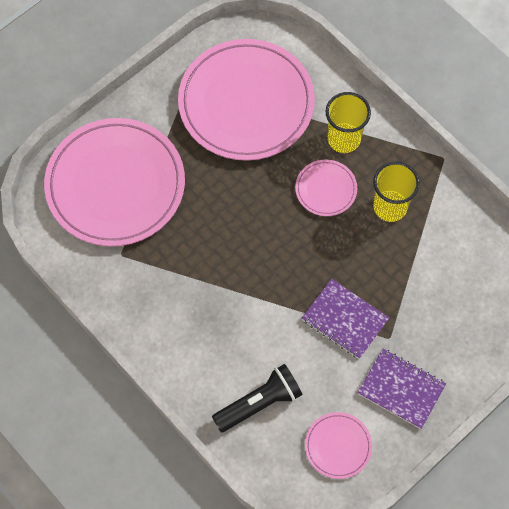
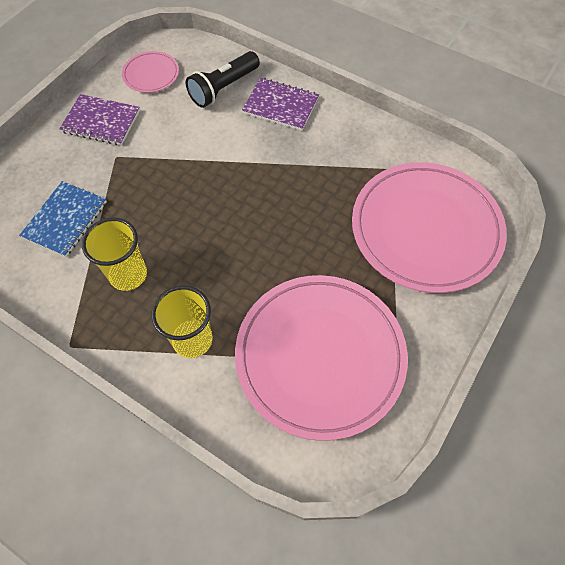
camera: 165 degrees right, 5 degrees down
(326, 189) = (202, 277): pink plate -> none
(344, 319) = (160, 162): purple notebook -> purple notebook (280, 105)
(443, 276) = (65, 220): none -> blue notebook

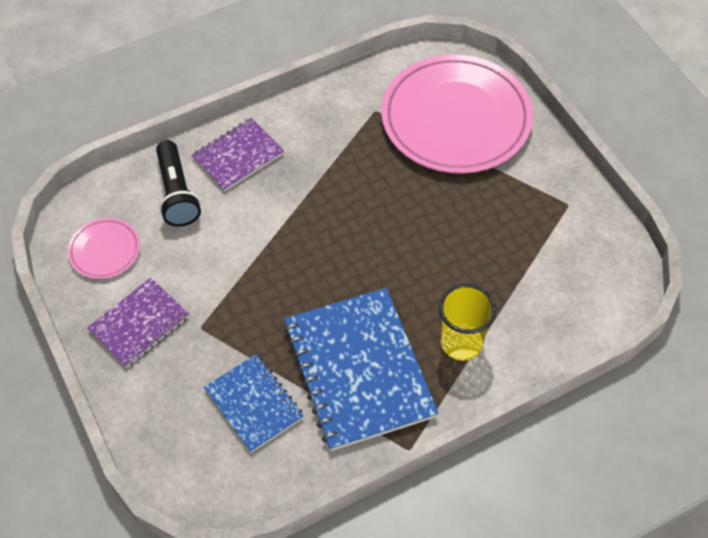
camera: 60 degrees left, 5 degrees down
(128, 274) = (359, 370): yellow cup -> blue notebook
(320, 356) = (532, 254): pink plate -> none

